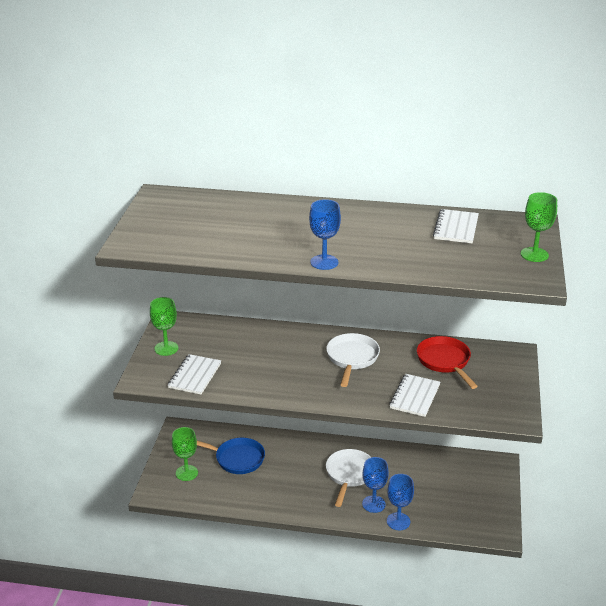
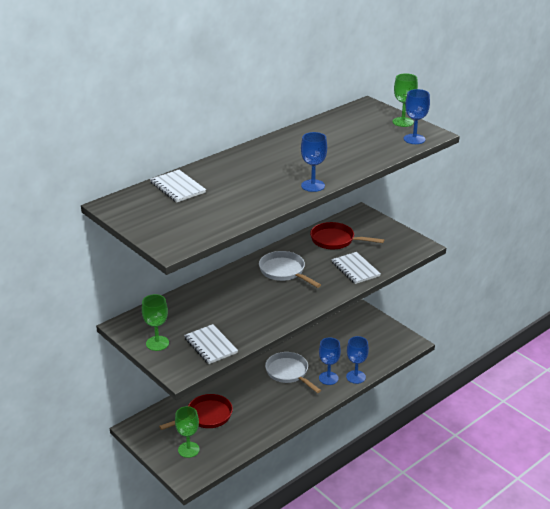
camera: 50 degrees left, 0 degrees up
(236, 459) = (206, 416): blue pan -> red pan
(456, 228) = (337, 128): white notebook -> white notebook (177, 187)
(508, 275) = (414, 139): none -> blue goblet

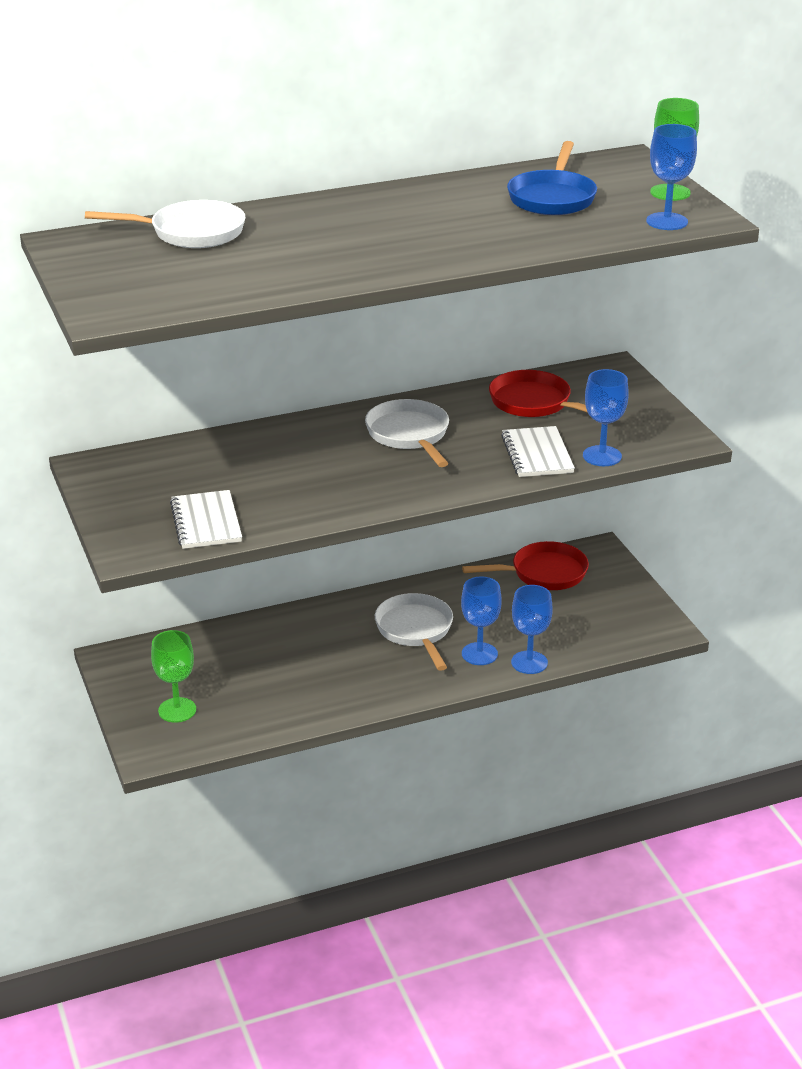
camera: 20 degrees right, 0 degrees up
(157, 343) = (124, 501): green goblet -> none
(177, 187) = (191, 233): white notebook -> white pan
(206, 416) = (236, 666): red pan -> red pan (543, 573)
(313, 186) = (419, 264): blue goblet -> blue goblet (602, 456)
(348, 134) = (552, 198): none -> blue pan

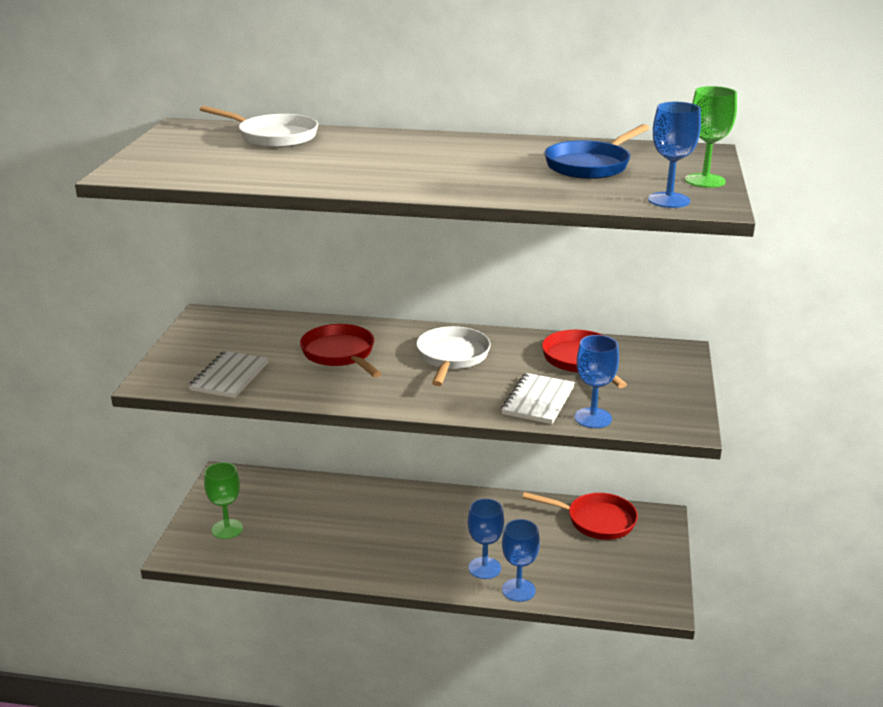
camera: 30 degrees right, 5 degrees down
(293, 464) = (340, 354): none -> red pan
(415, 630) = (452, 531): white pan -> none

